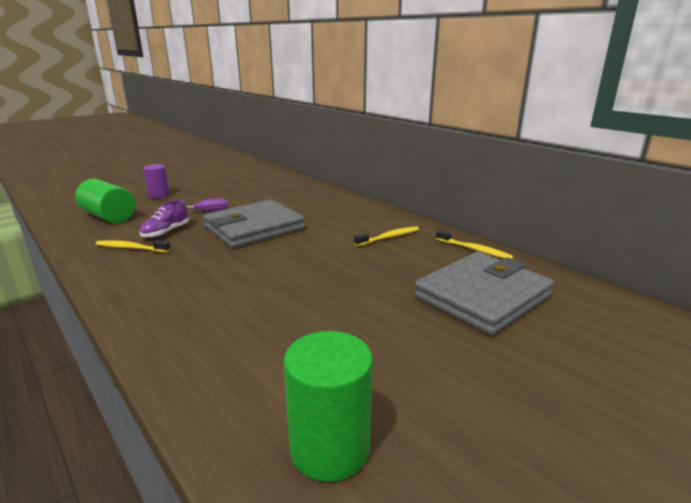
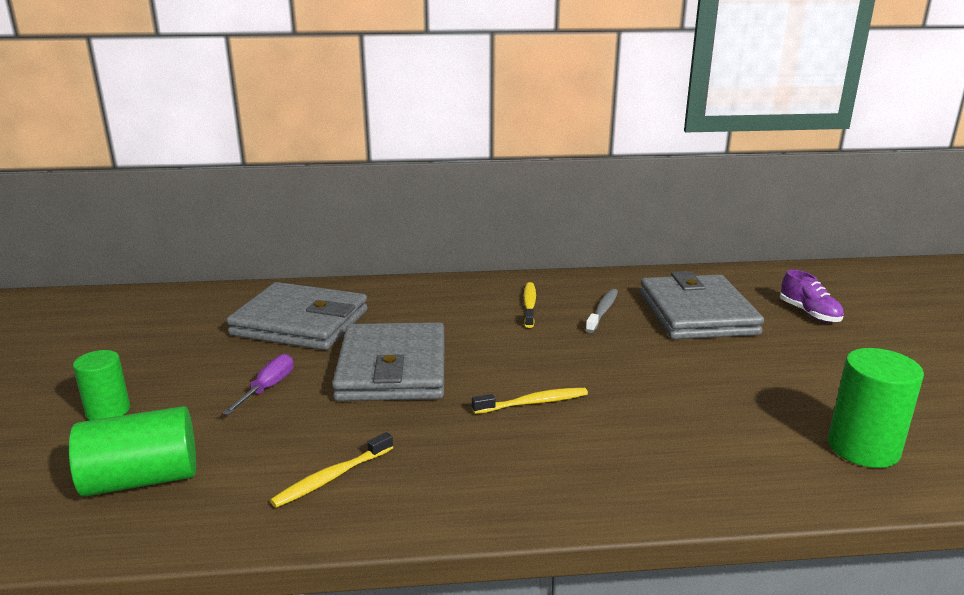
camera: 55 degrees left, 0 degrees up
(159, 195) = (108, 411): purple cylinder -> green cylinder
(166, 232) = (308, 436): purple shoe -> purple shoe (809, 313)
(279, 197) = (300, 323): none -> grey wallet
(420, 261) = (602, 311): none -> grey toothbrush
(474, 250) = (607, 281): yellow toothbrush -> yellow toothbrush (533, 403)

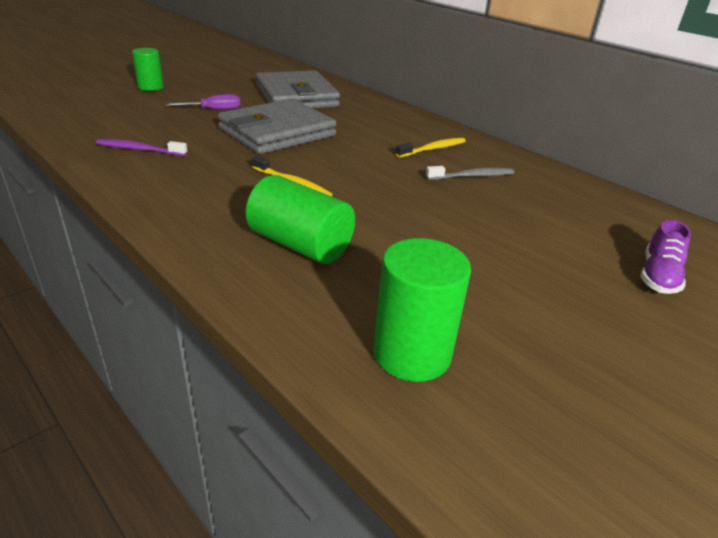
camera: 50 degrees right, 10 degrees up
(142, 479) = (98, 111): green cylinder -> green cylinder (300, 245)
(332, 477) = (139, 150): yellow toothbrush -> purple toothbrush
(697, 313) = (542, 216): grey wallet -> none

